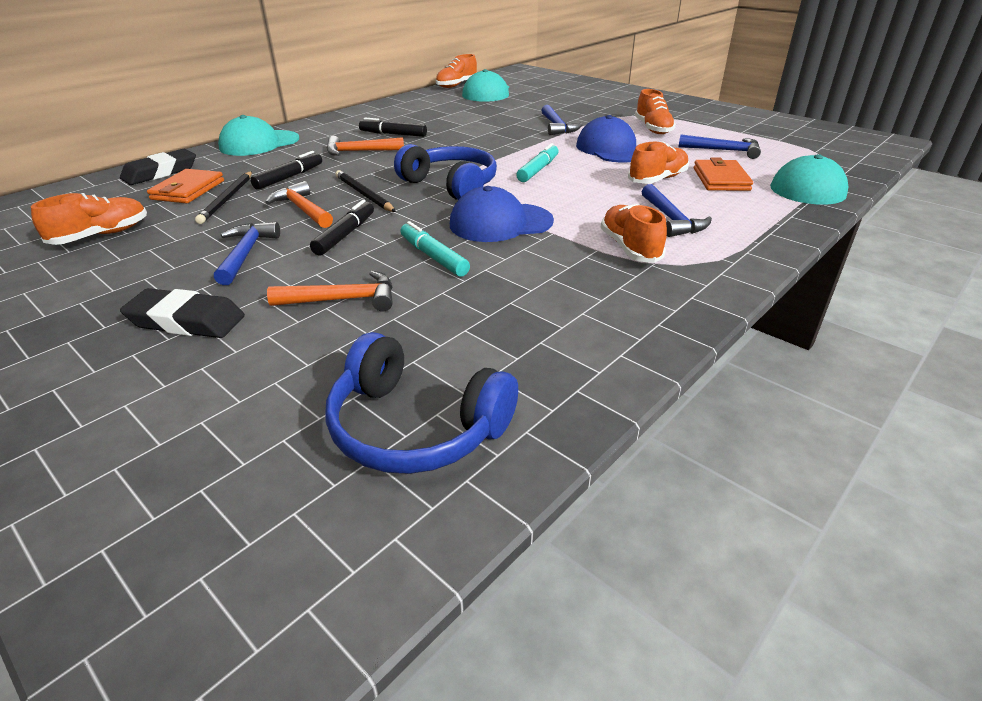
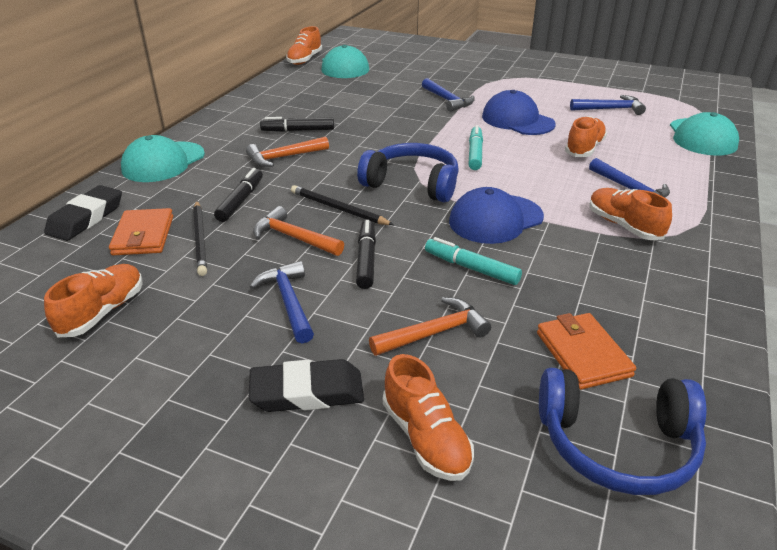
camera: 20 degrees left, 0 degrees up
(653, 129) = (533, 92): orange shoe -> orange shoe (426, 438)
(721, 179) = (633, 140): orange wallet -> orange wallet (583, 354)

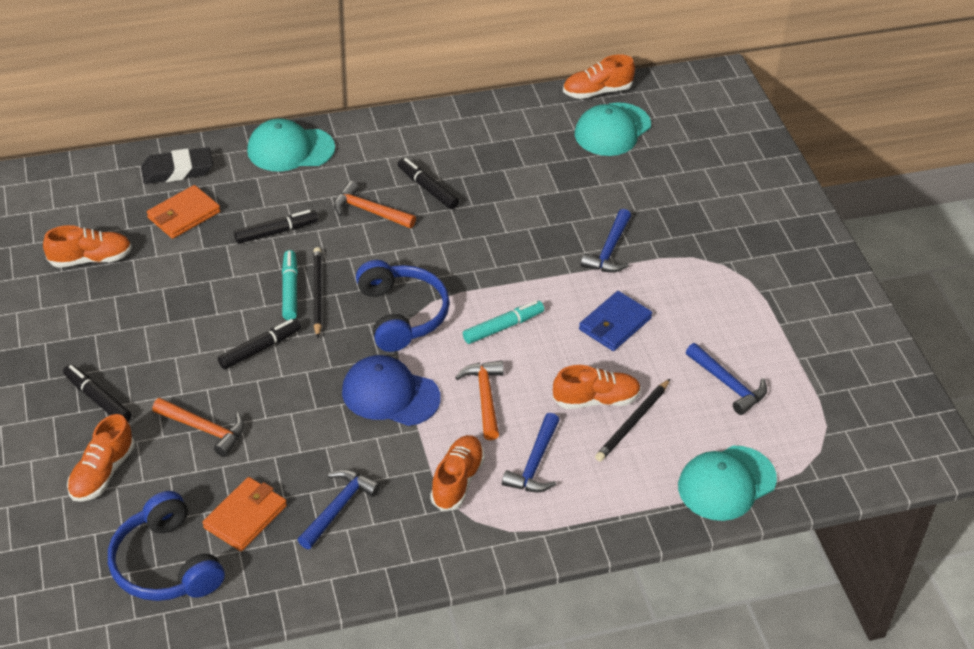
camera: 50 degrees right, 10 degrees up
(200, 239) = (206, 246): black pencil -> black pencil (633, 423)
(288, 302) = (175, 338): blue hammer -> blue hammer (338, 508)
(294, 238) = (253, 293): orange hammer -> orange hammer (485, 398)
(307, 392) = (98, 399): black eraser -> black marker
(471, 268) = (301, 412): turquoise marker -> turquoise marker (290, 290)
(517, 120) = (615, 324): blue cap -> blue wallet

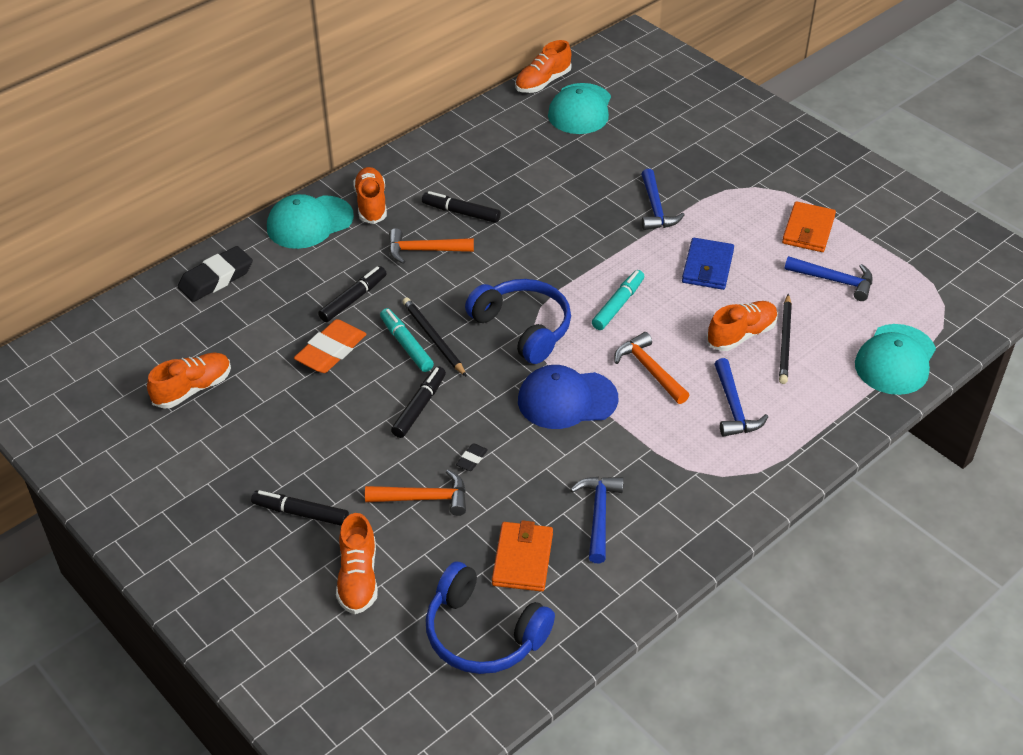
camera: 25 degrees left, 0 degrees up
(183, 215) = (253, 316): orange wallet -> orange wallet (808, 230)
(224, 270) = (331, 351): none -> orange eraser
(269, 412) = (472, 459): none -> black eraser
(457, 481) = (681, 449): orange shoe -> orange shoe (371, 204)

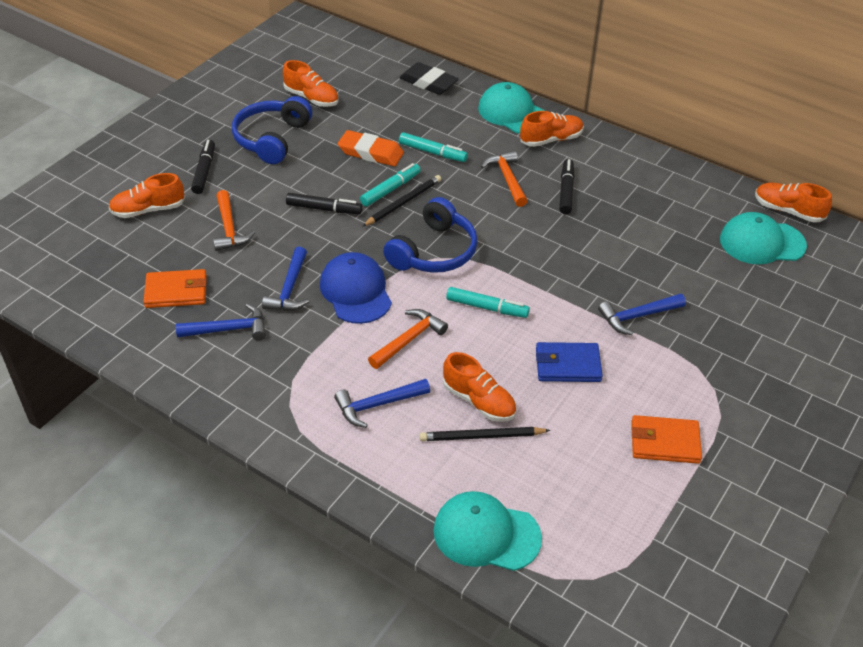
camera: 75 degrees right, 0 degrees up
(353, 299) = (432, 152): black marker -> turquoise marker
(472, 459) = (275, 247): black eraser -> none
(483, 633) = (103, 282): blue headphones -> blue headphones (272, 139)
(834, 280) = (591, 471): blue hammer -> blue hammer (290, 288)

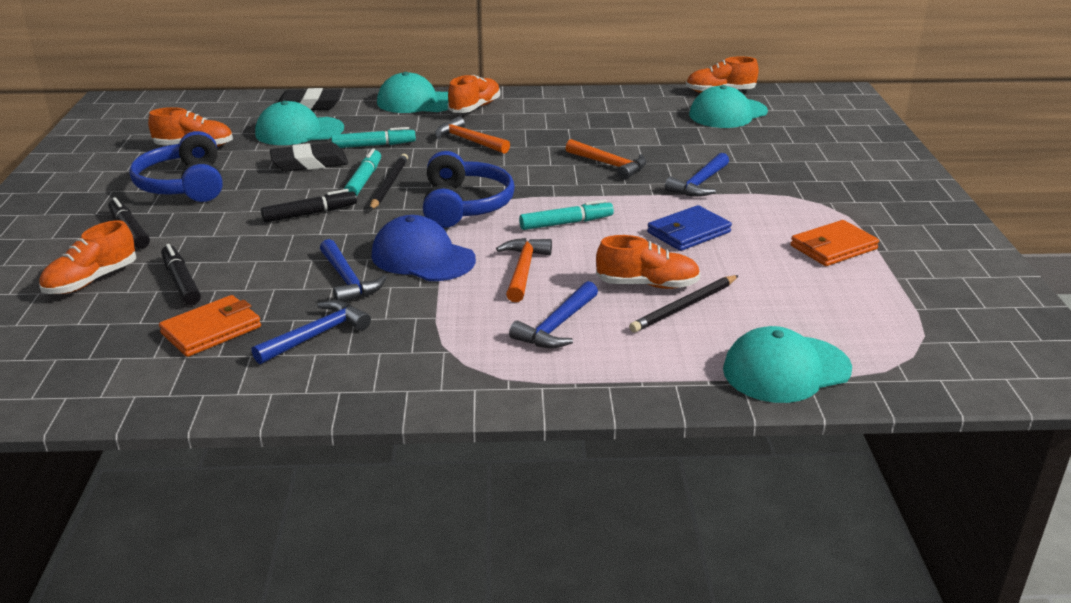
camera: 35 degrees left, 15 degrees down
(229, 228) = (216, 261): orange hammer -> orange hammer (609, 165)
(371, 152) = (309, 163): orange eraser -> black eraser
(395, 112) = (299, 131): none -> turquoise cap
(566, 191) = (532, 132): black marker -> black marker (181, 282)

